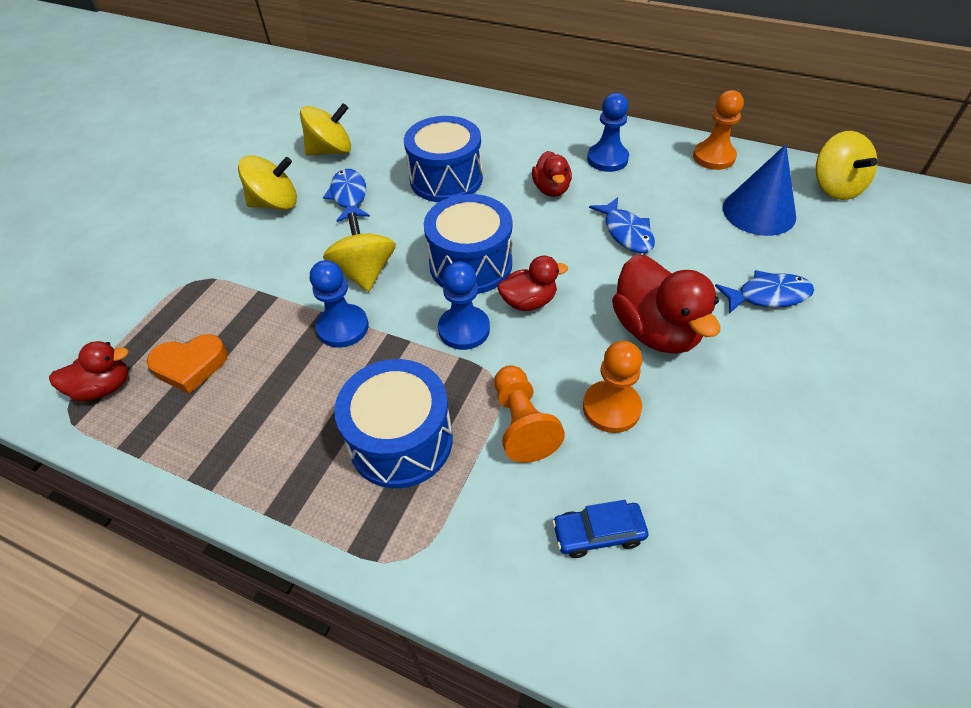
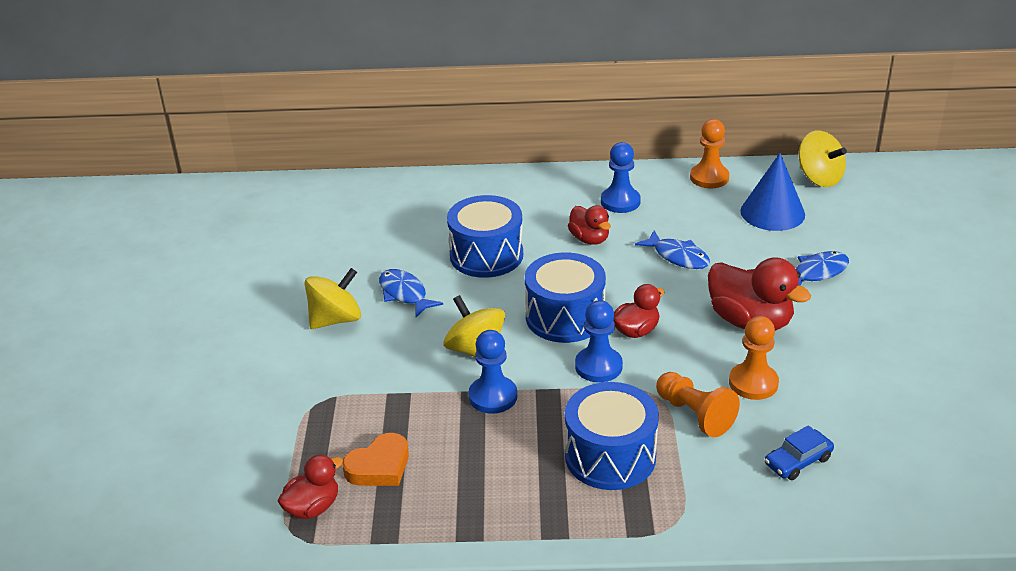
camera: 25 degrees left, 15 degrees down
(331, 151) = (349, 259): yellow spinning top -> none

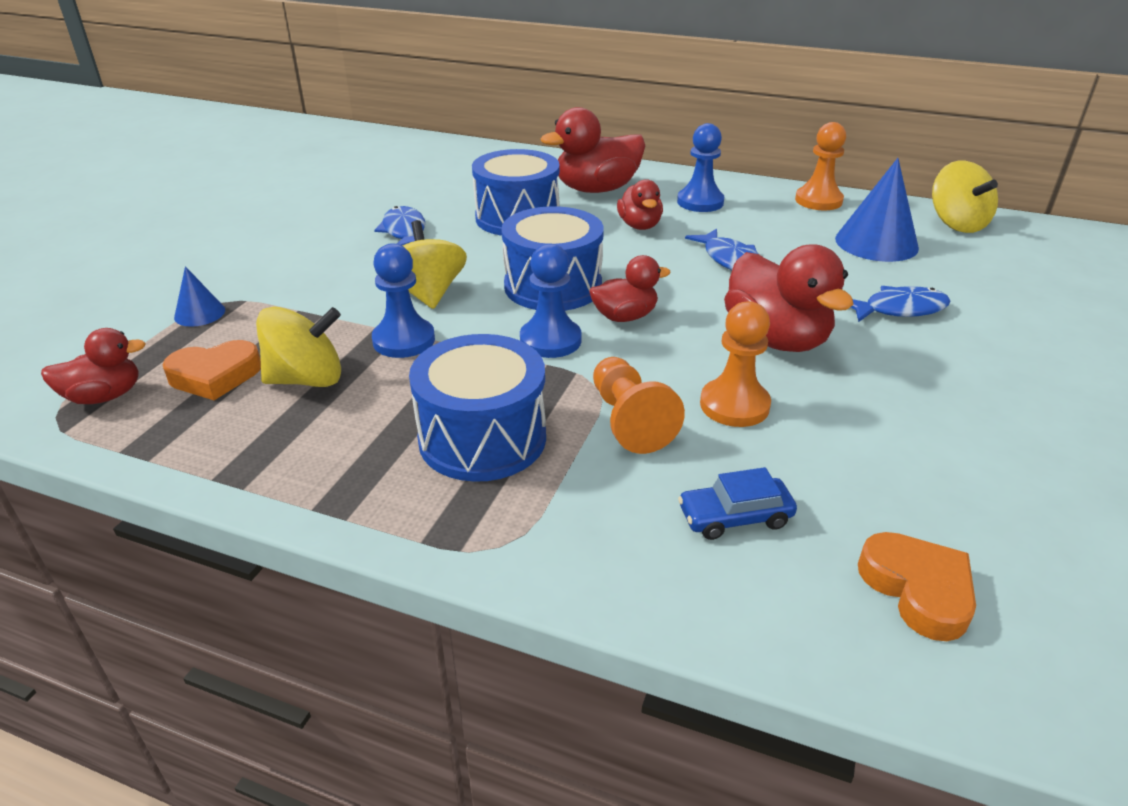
camera: 20 degrees right, 0 degrees up
(311, 418) = (199, 313): none -> blue cone
(335, 319) = (317, 238): yellow spinning top -> yellow spinning top (307, 379)
(528, 207) = (596, 189): none -> red duck
(916, 473) = (917, 589): none -> orange heart

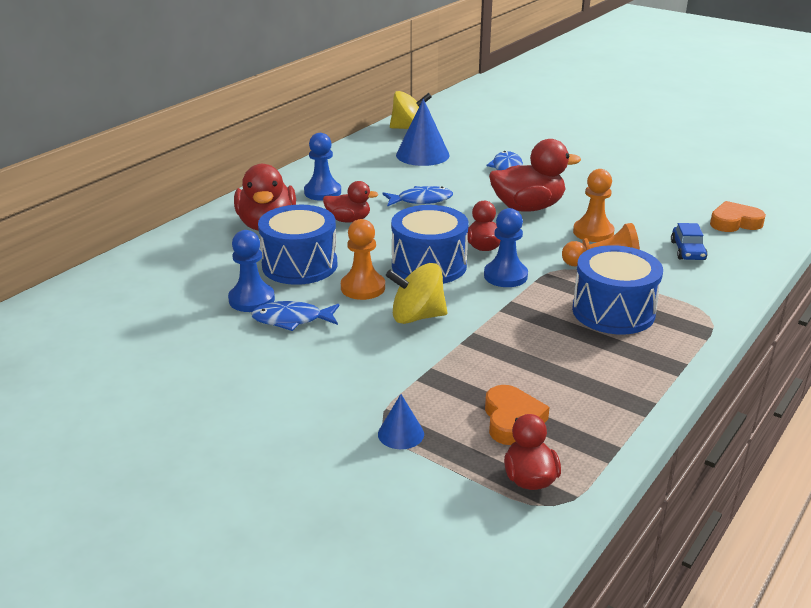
camera: 75 degrees left, 5 degrees down
(307, 379) = (529, 375): yellow spinning top -> none
(404, 340) = (486, 331): blue pawn -> blue pawn (251, 299)
(818, 200) = (349, 156): orange pawn -> orange pawn (363, 288)

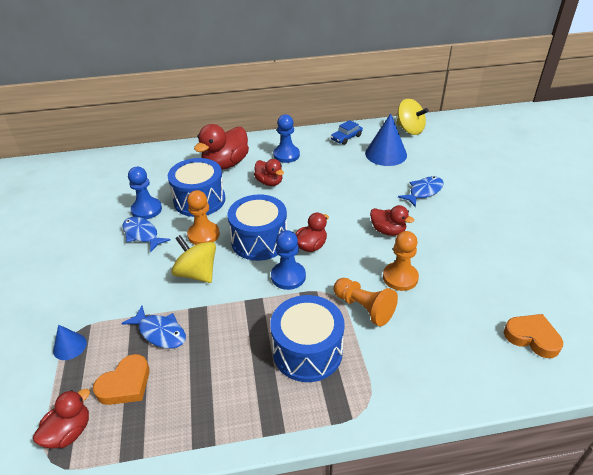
camera: 45 degrees right, 10 degrees up
(421, 200) = (330, 189): blue fish -> blue fish (160, 332)
(528, 207) = (388, 231): red duck -> red duck, size x0.59
(687, 251) = (446, 338): blue car -> blue car (346, 138)

